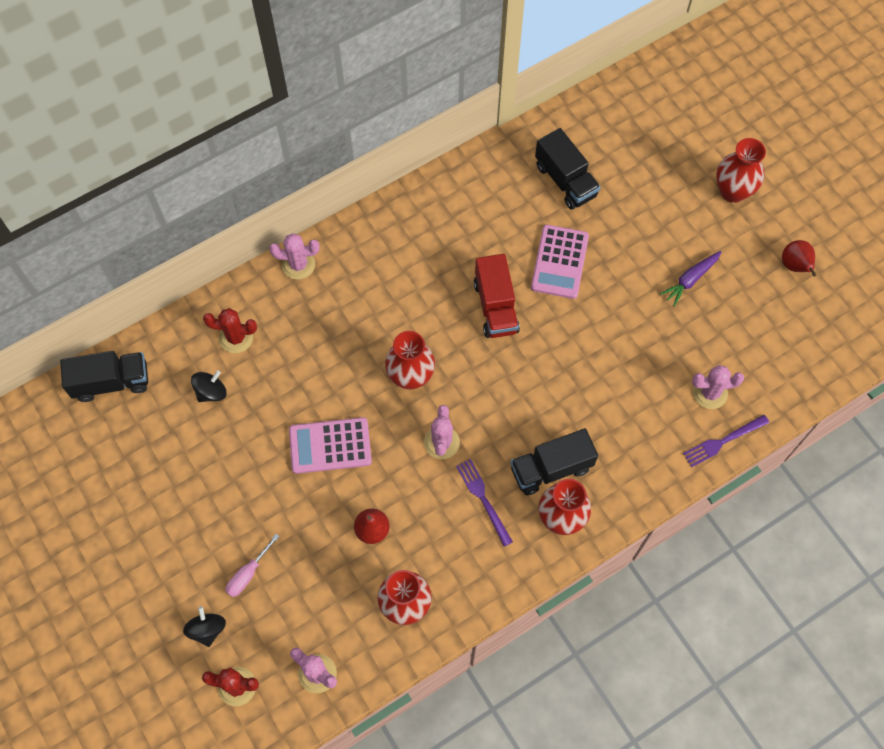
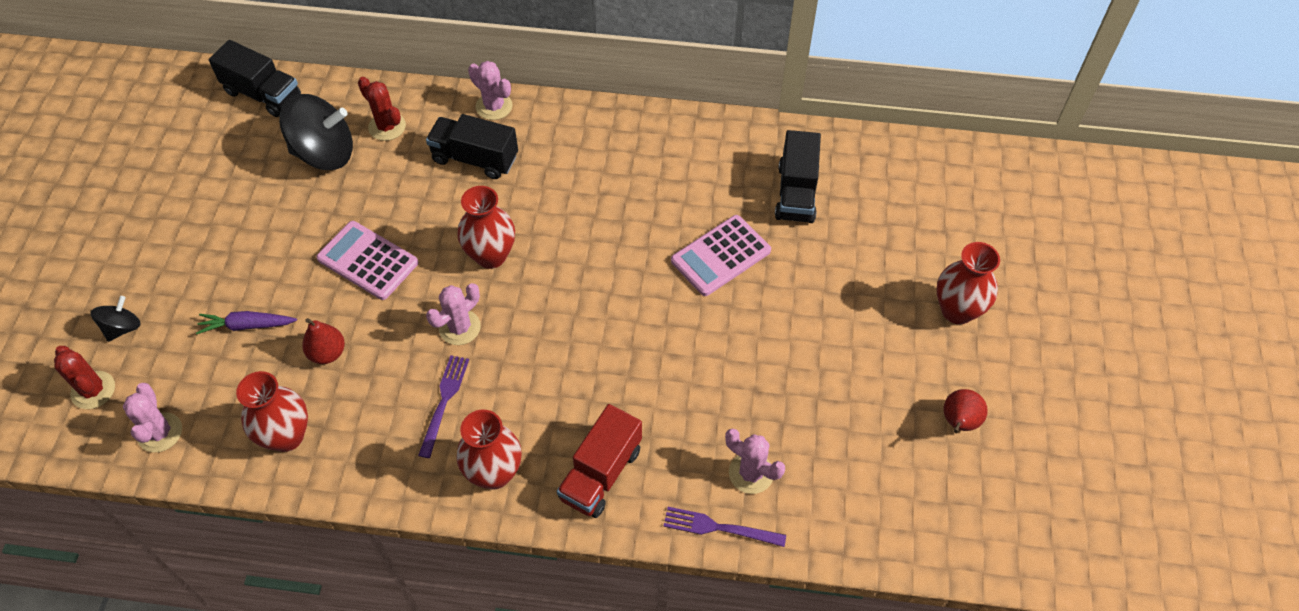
camera: 40 degrees right, 10 degrees down
(211, 392) = (324, 153): black spinning top -> black spinning top, size x1.96
(248, 573) = (198, 310): pink screwdriver -> none
(495, 306) = (623, 252): red truck -> red truck (601, 473)
(551, 468) = (530, 423): black truck -> black truck (475, 158)
(690, 280) = (834, 358): purple carrot -> purple carrot (247, 326)

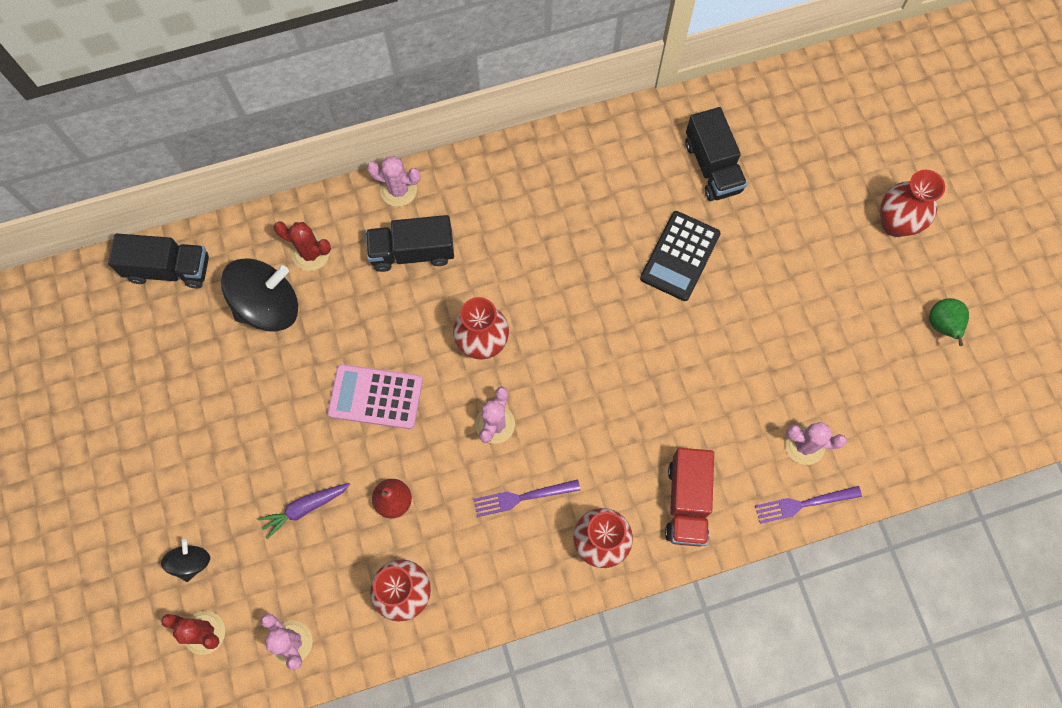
camera: 25 degrees left, 15 degrees up
(444, 401) = (521, 498): purple fork -> purple fork turned 90 degrees counterclockwise
(720, 256) = (680, 256): pink calculator -> black calculator
(958, 422) = (942, 326): red pear -> green pear

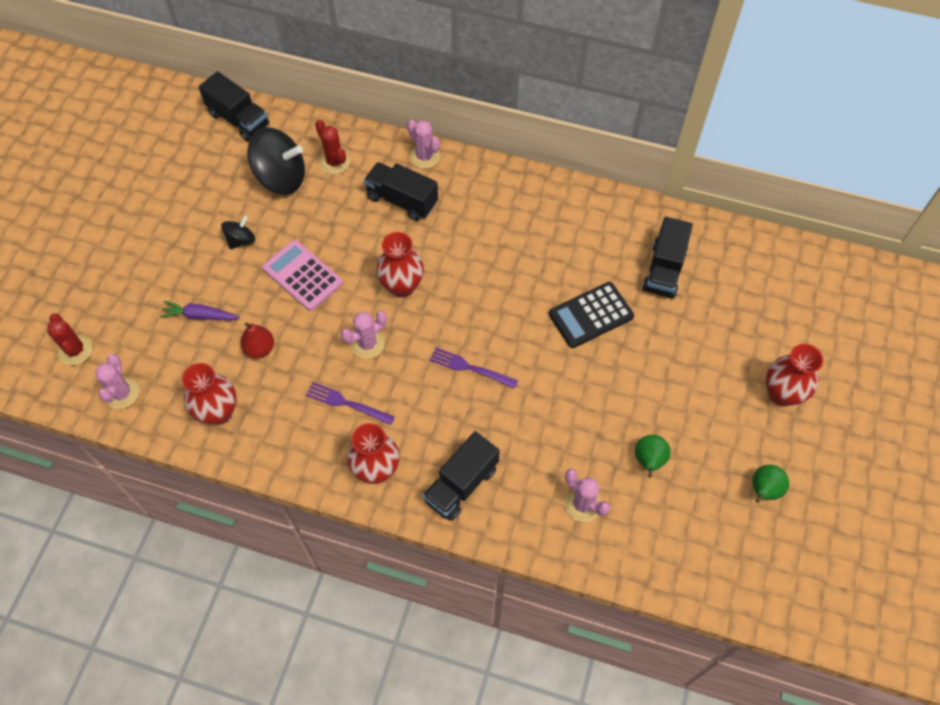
camera: 35 degrees right, 10 degrees down
(191, 562) = (104, 302): black spinning top -> black spinning top (241, 240)
(686, 502) = (461, 484): red truck -> black truck
(802, 504) = (548, 545): purple fork -> purple fork (469, 368)
(830, 365) = (649, 461): none -> green pear

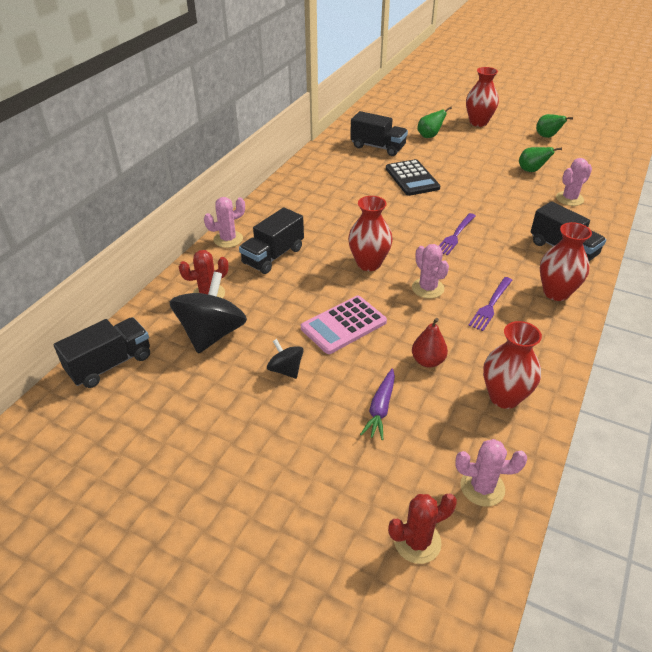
camera: 80 degrees left, 20 degrees down
(715, 330) = (429, 136): none -> green pear

